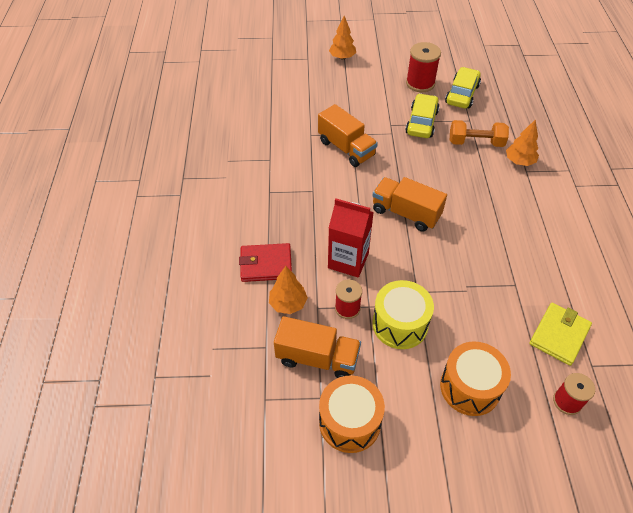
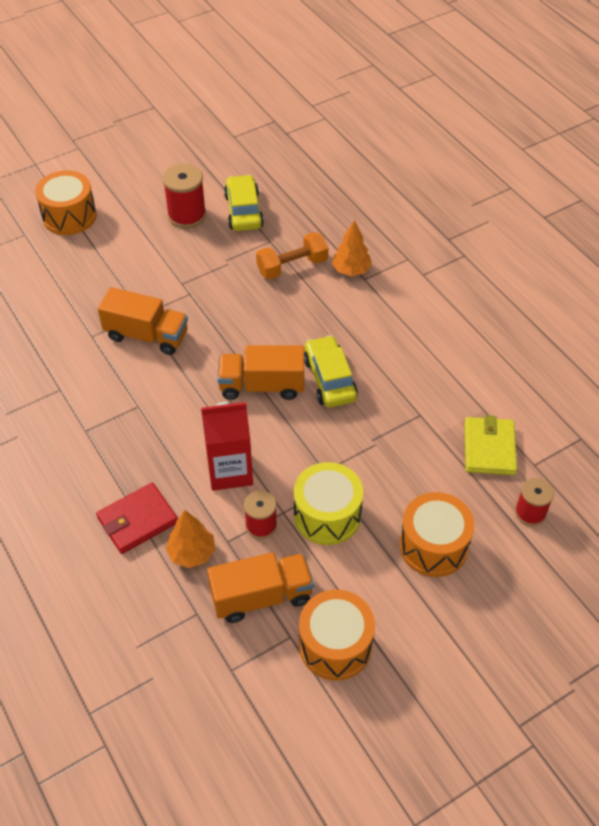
camera: 30 degrees left, 0 degrees up
(342, 57) = (69, 216): orange tree -> orange drum
(421, 122) = (217, 266): yellow car -> yellow car (329, 379)

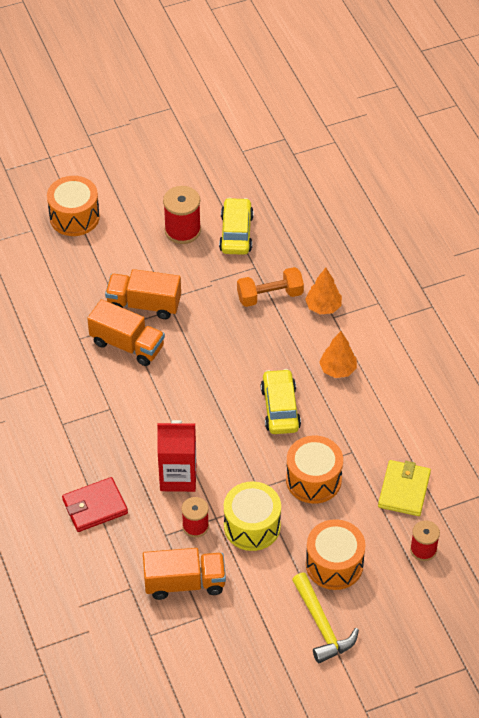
camera: 10 degrees right, 0 degrees up
(192, 553) = (135, 540): orange tree -> orange tree (338, 369)
(262, 386) = (220, 406): orange truck -> orange truck (144, 304)
(335, 645) = (236, 629): orange drum -> orange drum (313, 480)
(438, 623) = (322, 625): none -> yellow hammer

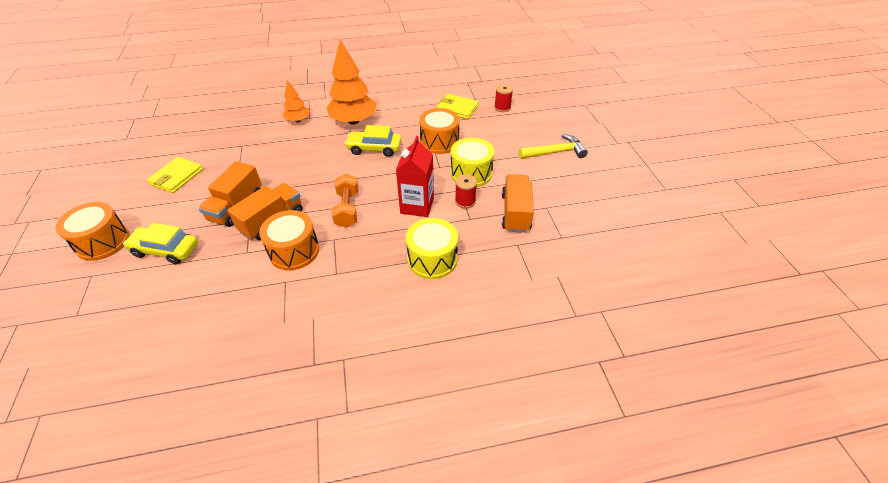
camera: 80 degrees left, 5 degrees down
(95, 506) = (432, 259): red wallet -> yellow drum
(182, 230) = (176, 177): red spool -> yellow wallet
(236, 233) = (202, 150): yellow car -> yellow car (166, 250)
(270, 296) = (273, 141): orange dumbbell -> orange dumbbell (347, 209)
(334, 564) = (508, 141): orange drum -> orange drum (294, 251)
(338, 369) = (353, 121): orange tree -> orange tree, size x1.87

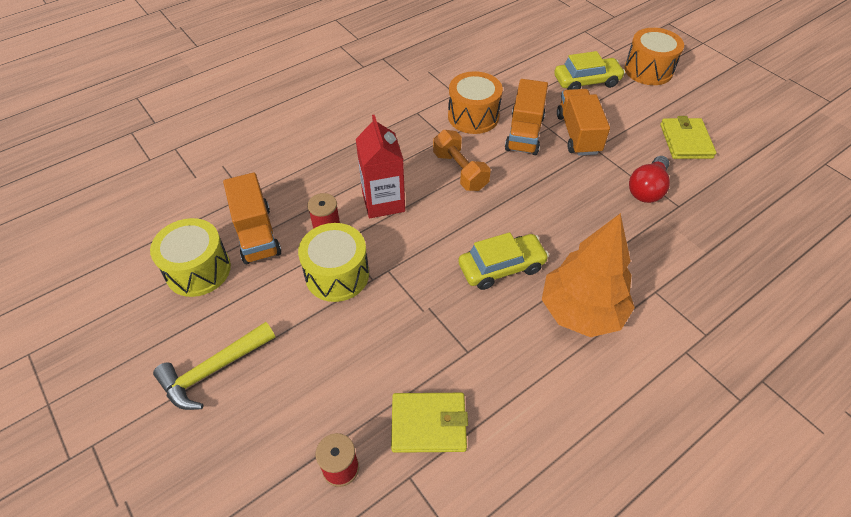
camera: 155 degrees right, 5 degrees up
(245, 158) = (647, 189): none -> red light bulb
(298, 120) = (664, 278): orange tree -> none
(432, 259) = (333, 152): yellow drum -> yellow drum (198, 270)
(439, 142) = (414, 319): orange drum -> none

